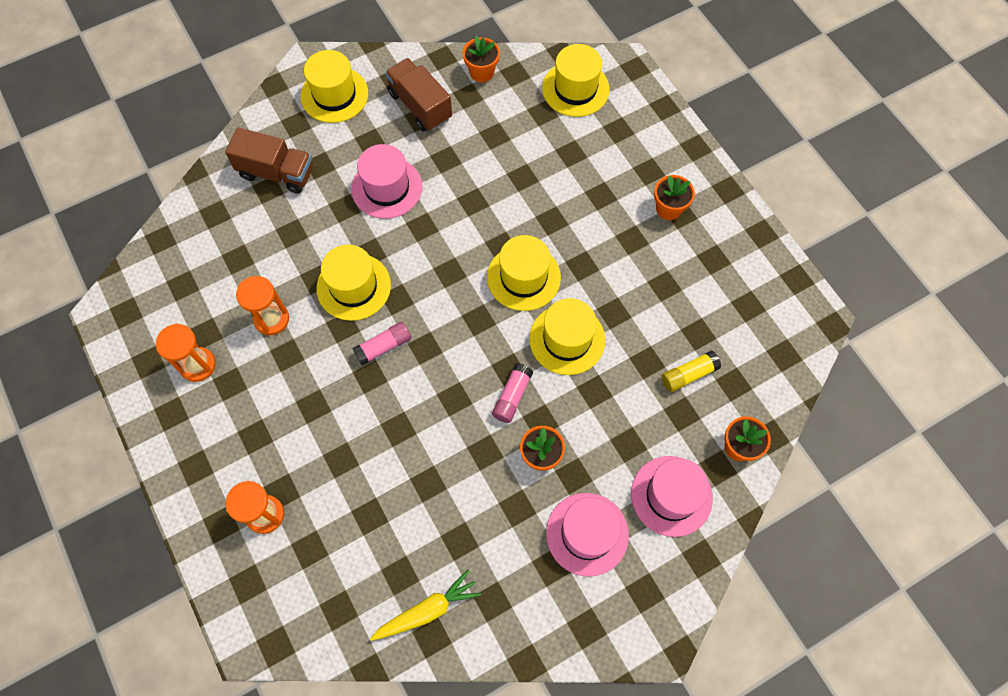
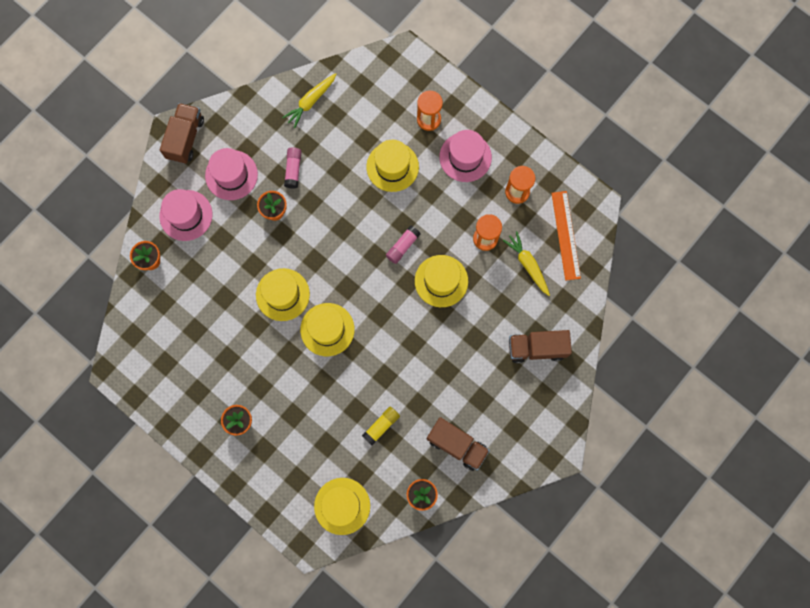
camera: 160 degrees right, 10 degrees up
(168, 288) = (565, 235): none -> orange ruler
(235, 269) = (527, 265): none -> yellow carrot
(334, 95) = (527, 431): yellow hat -> yellow hat (392, 166)
(387, 188) = (451, 365): pink hat -> pink hat (465, 157)
(512, 396) = (306, 243): pink glue stick -> pink glue stick (293, 170)
(641, 620) = (185, 138): none -> brown truck
(688, 374) = (194, 298): yellow glue stick -> yellow glue stick (381, 426)

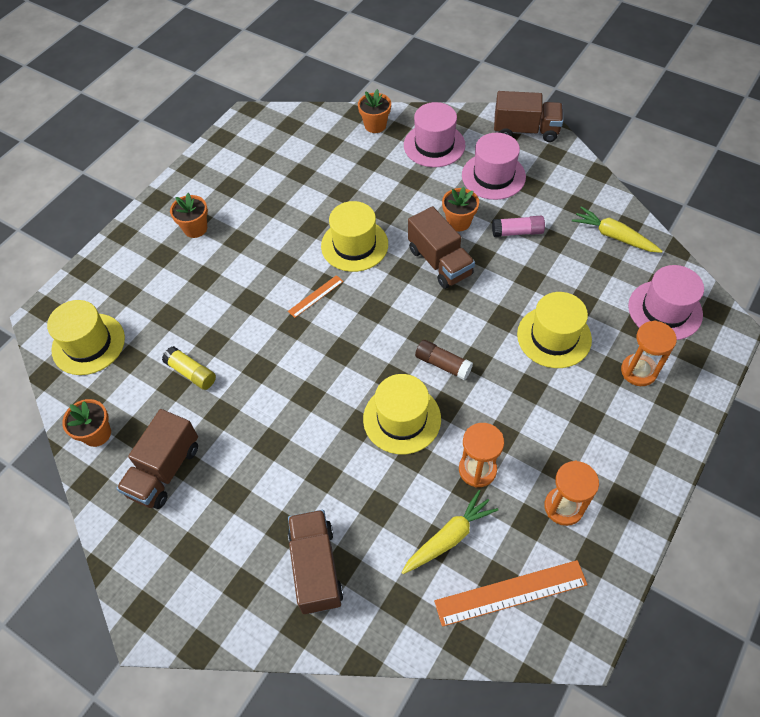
camera: 85 degrees right, 20 degrees down
(311, 232) = (440, 262): none -> brown truck
(327, 329) = (315, 296): yellow hat -> orange ruler
(402, 246) = (443, 364): pink glue stick -> brown glue stick
(465, 157) = (597, 426): pink hat -> pink hat (665, 310)

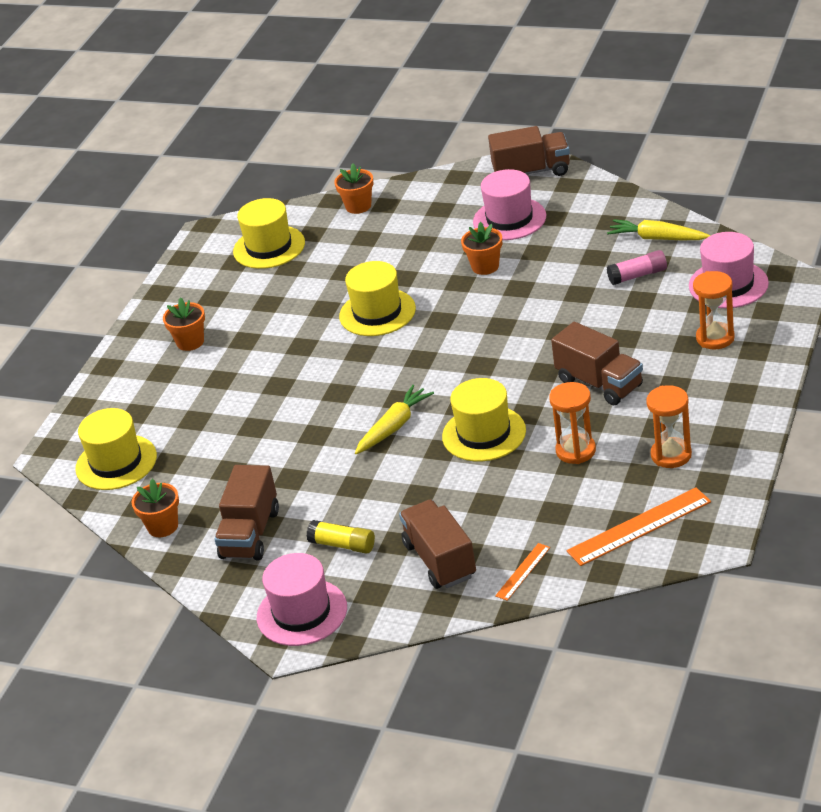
camera: 10 degrees left, 20 degrees down
(191, 373) = (243, 456): yellow glue stick -> yellow glue stick (342, 545)
(315, 296) = (352, 364): orange ruler -> orange ruler (523, 571)
(434, 145) = (433, 208): pink hat -> pink hat (302, 612)
(440, 262) = (477, 304): brown truck -> brown truck (599, 383)
(443, 364) = (511, 383): brown glue stick -> none
(449, 537) = (564, 505): yellow carrot -> yellow carrot (394, 427)
(517, 232) = (552, 259): pink glue stick -> pink glue stick (637, 275)
(554, 337) = (620, 333): yellow hat -> yellow hat (269, 247)

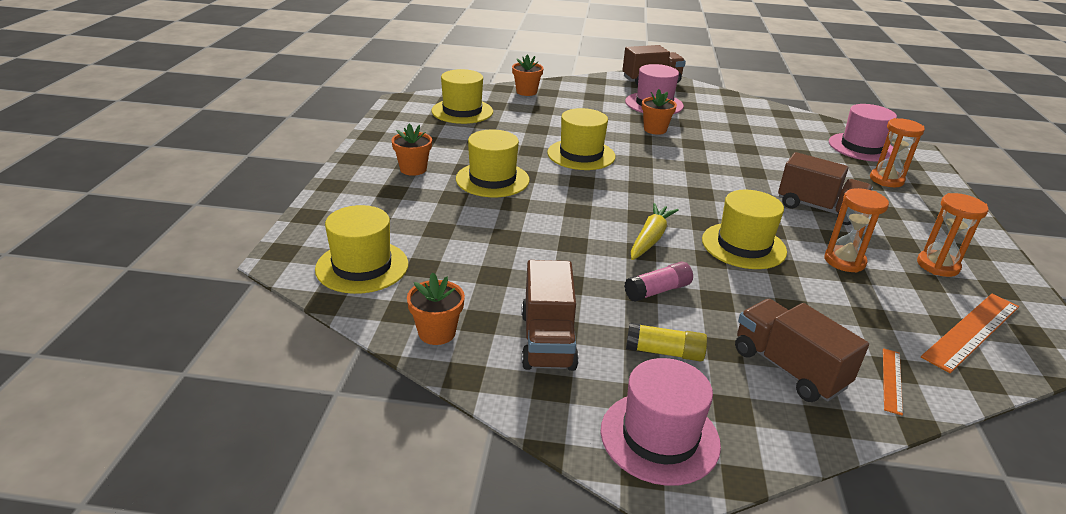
camera: 20 degrees left, 5 degrees down
(267, 353) = (492, 179): none -> yellow hat
(637, 275) = (784, 139): pink glue stick -> pink glue stick (657, 291)
(657, 238) = (779, 119): yellow carrot -> none

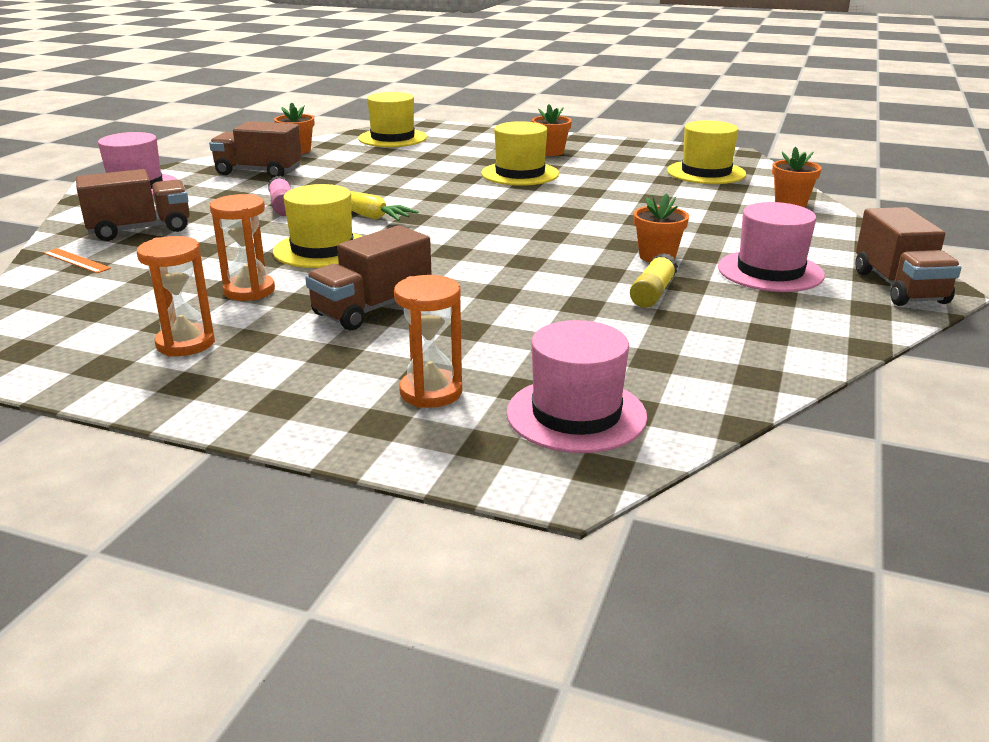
camera: 105 degrees right, 5 degrees down
(581, 155) = (574, 210): yellow hat -> none
(664, 352) = (207, 198): yellow glue stick -> yellow glue stick (653, 293)
(971, 331) = (73, 318): orange ruler -> none

